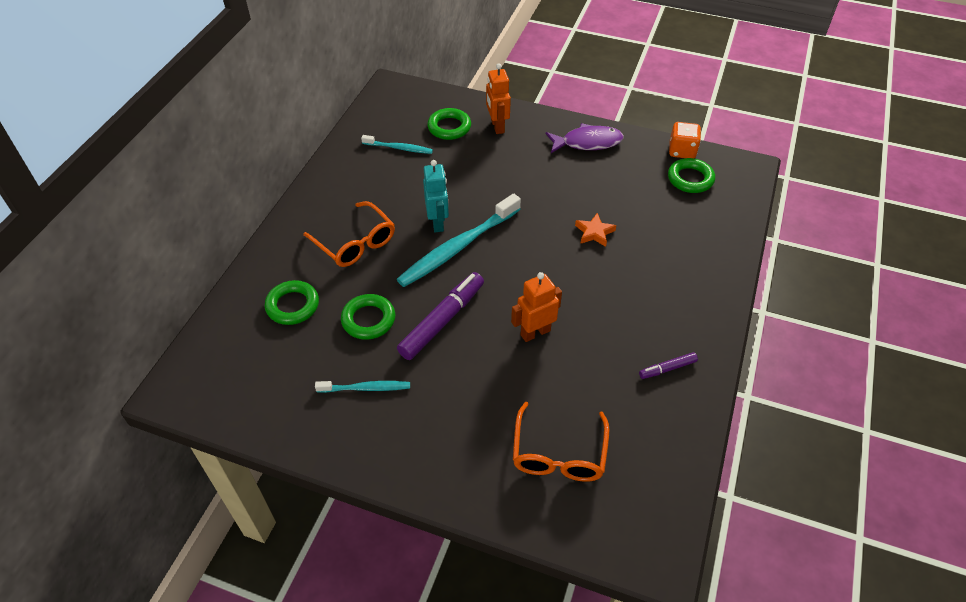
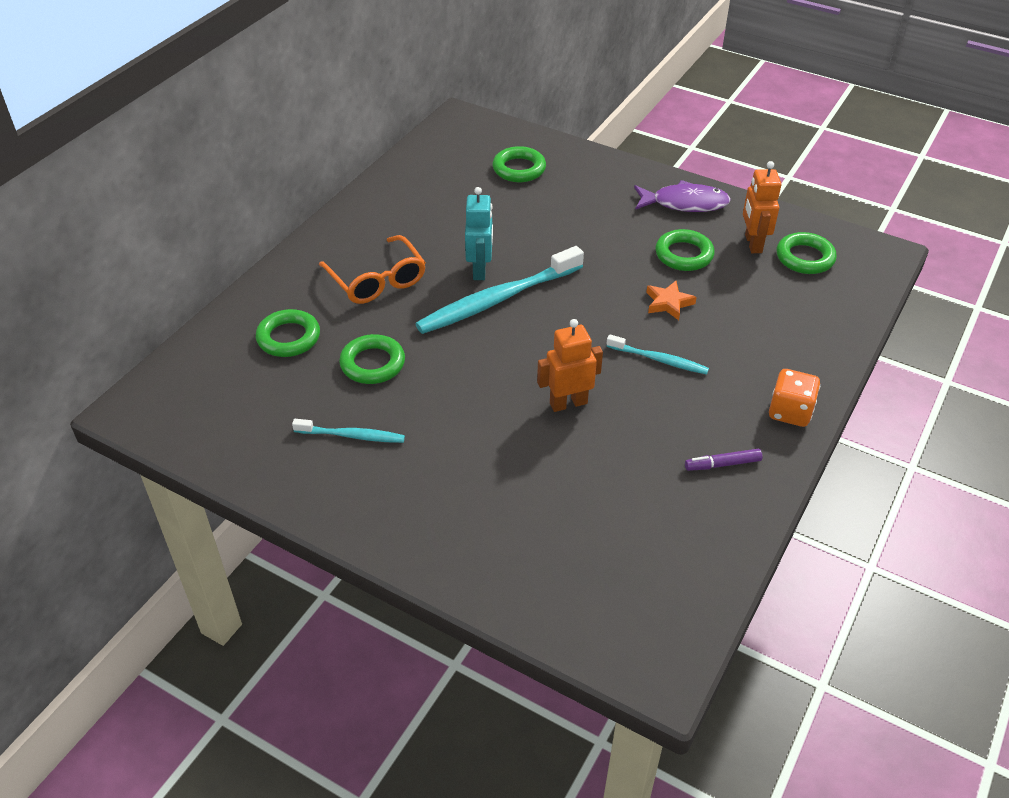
camera: 10 degrees right, 5 degrees down
(398, 148) = (453, 185): turquoise toothbrush -> turquoise toothbrush (658, 360)
(442, 321) = (458, 376): purple marker -> none
(497, 126) = (577, 174): orange robot -> orange robot (753, 244)
(559, 453) = (564, 538): orange glasses -> none
(597, 188) = (684, 255): none -> green ring
(682, 151) = (802, 225): orange dice -> orange dice (790, 412)

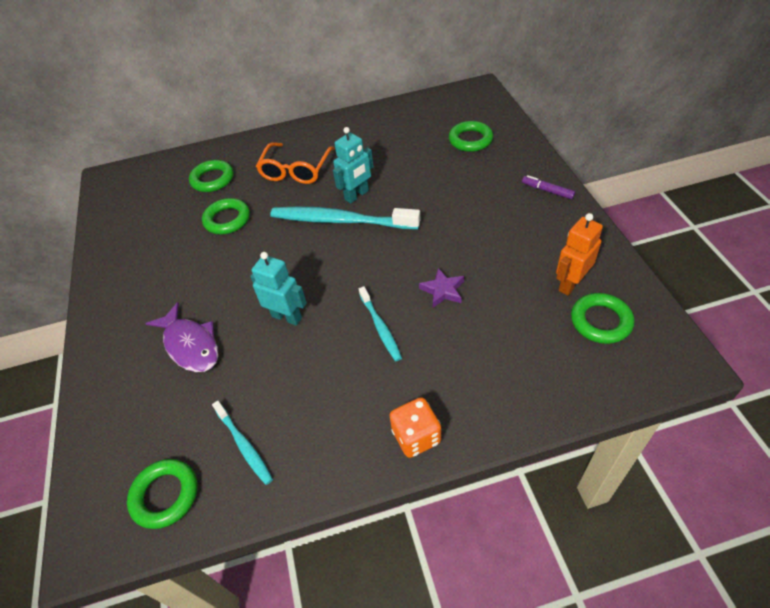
camera: 50 degrees right, 5 degrees up
(351, 436) = (163, 255): turquoise toothbrush -> turquoise toothbrush (244, 445)
(568, 403) = (287, 317): orange robot -> turquoise robot
(668, 303) = (443, 290): orange star -> purple star
(684, 255) = (503, 261): green ring -> green ring (165, 495)
(685, 203) = (557, 223): purple fish -> purple fish (190, 345)
(723, 464) = (316, 436): purple marker -> purple marker (547, 191)

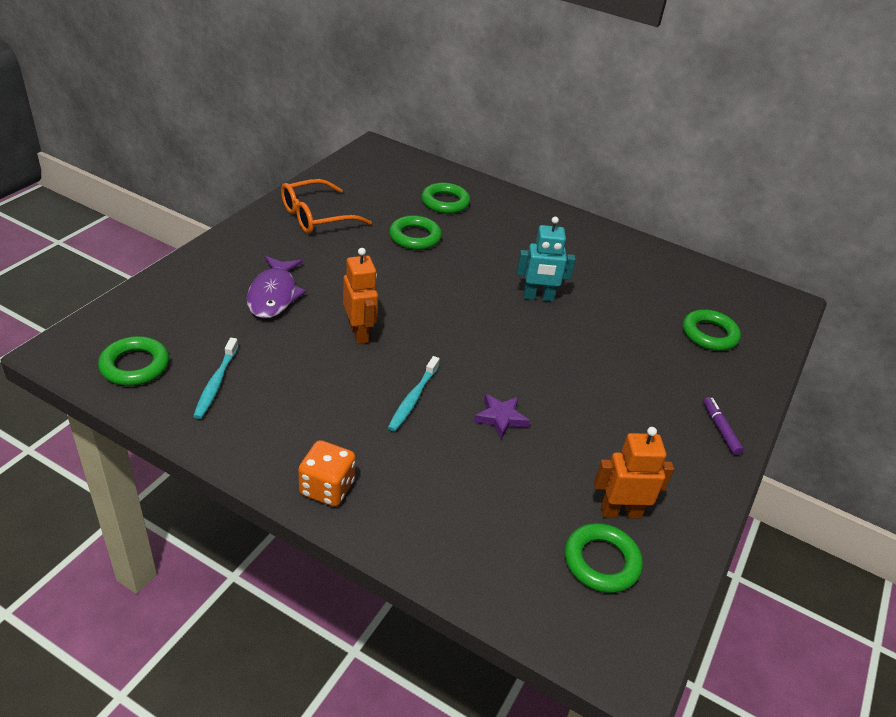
camera: 35 degrees right, 10 degrees down
(287, 317) = (359, 333): turquoise robot -> orange robot
(296, 170) = (517, 243): orange glasses -> orange glasses (316, 217)
(341, 221) = (497, 305): turquoise toothbrush -> none

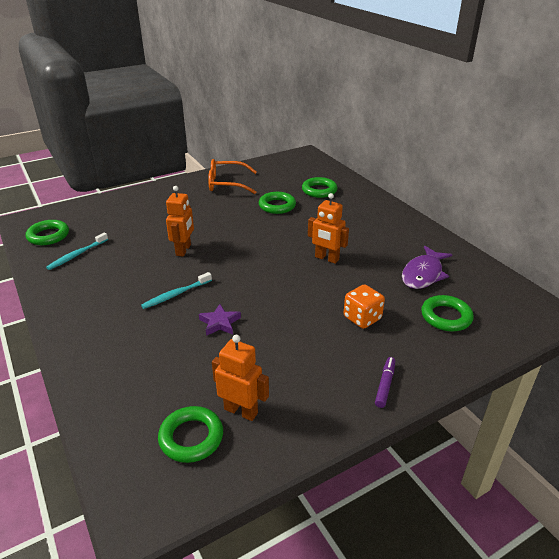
camera: 35 degrees right, 5 degrees down
(274, 295) = (157, 218): purple fish -> purple fish (423, 274)
(327, 488) = (72, 327): orange dice -> orange dice (362, 318)
(538, 297) = (326, 258): turquoise robot -> orange robot

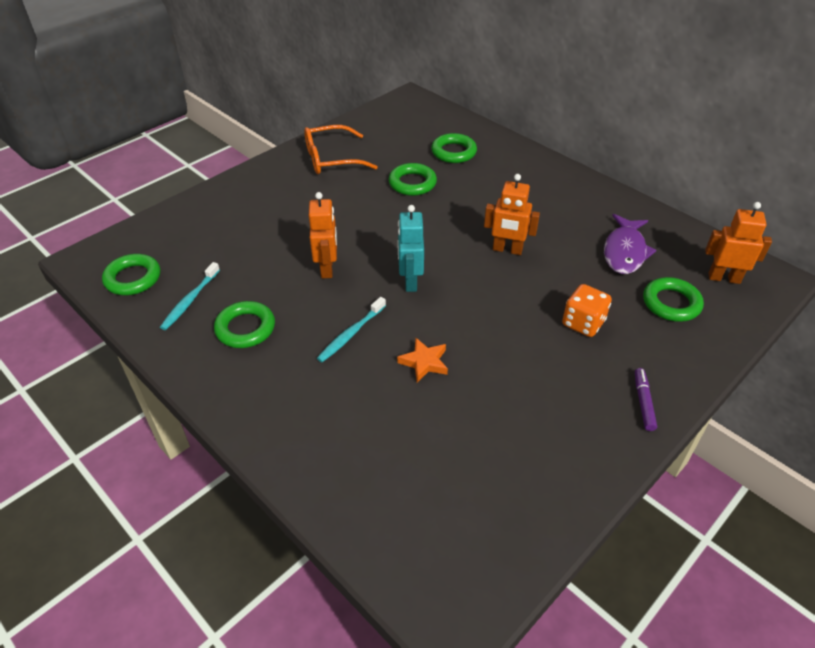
camera: 15 degrees left, 10 degrees up
(191, 437) = (466, 515): green ring -> green ring (245, 328)
(219, 323) = (424, 362): purple star -> orange star
(239, 268) = (410, 281): none -> turquoise robot
(241, 411) = (505, 470): orange robot -> orange robot (724, 278)

